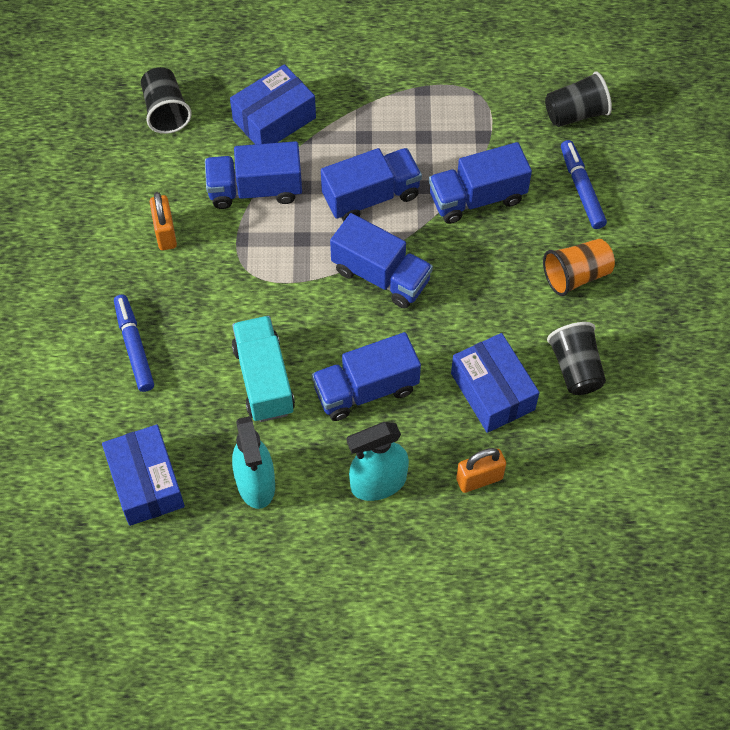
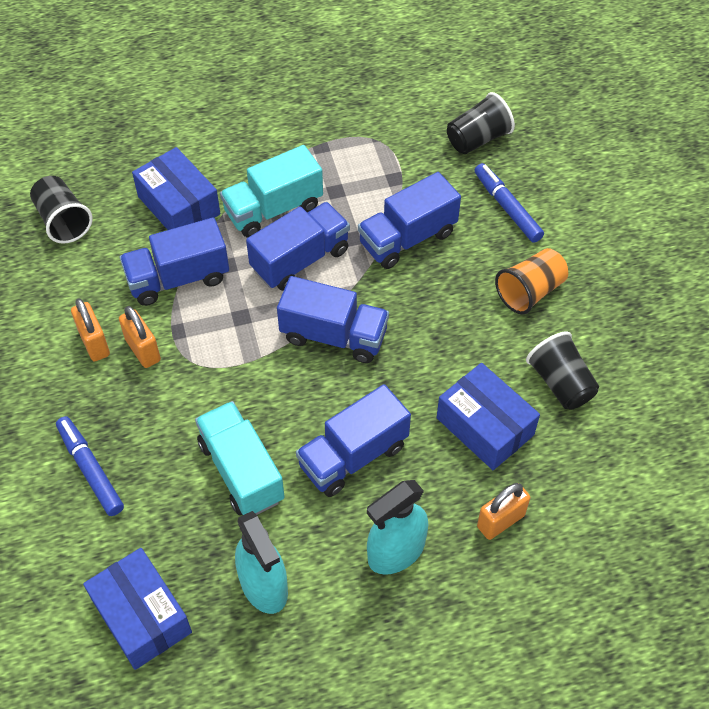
camera: 15 degrees left, 5 degrees down
(206, 249) = (143, 350): none -> orange padlock
(274, 119) = (179, 205): blue box -> blue box turned 75 degrees counterclockwise
(360, 141) = (273, 209): none -> turquoise truck

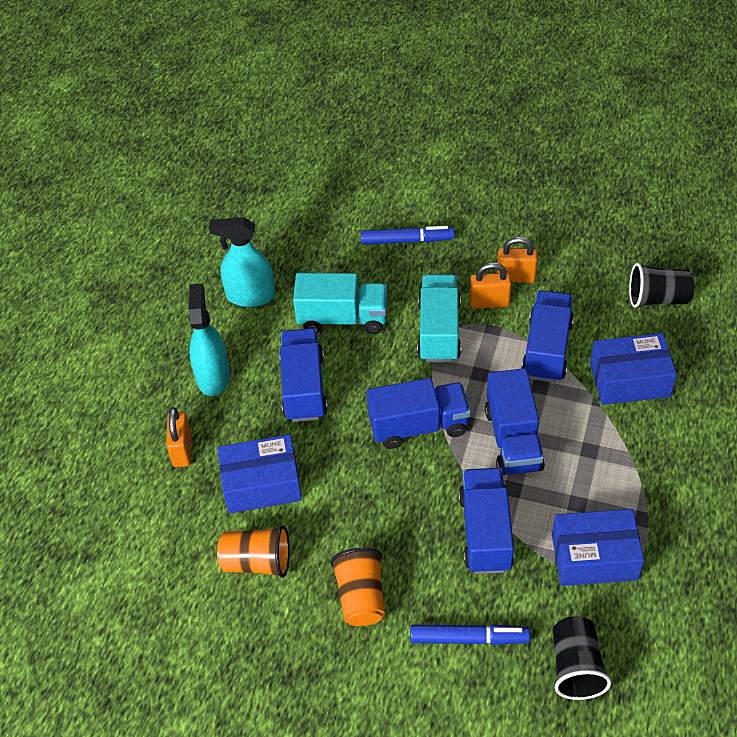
camera: 125 degrees right, 5 degrees down
(141, 616) = (281, 230): blue box -> blue box (594, 557)
(273, 209) = (584, 446): turquoise truck -> turquoise truck (439, 331)
(333, 335) = (418, 426): blue truck -> blue truck turned 150 degrees counterclockwise
(560, 383) = (257, 562): black cup -> orange cup

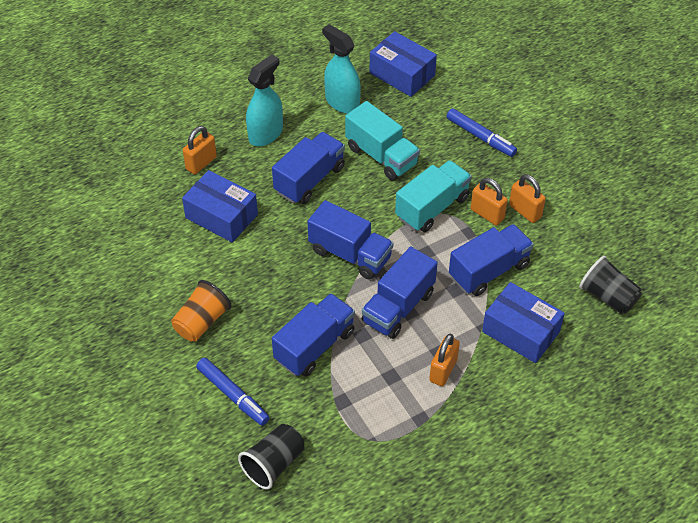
camera: 40 degrees right, 0 degrees up
(257, 562) = (169, 256): orange cup -> none
(594, 557) = (362, 415): blue box -> blue box (402, 74)
(611, 463) = (443, 370): none -> orange padlock

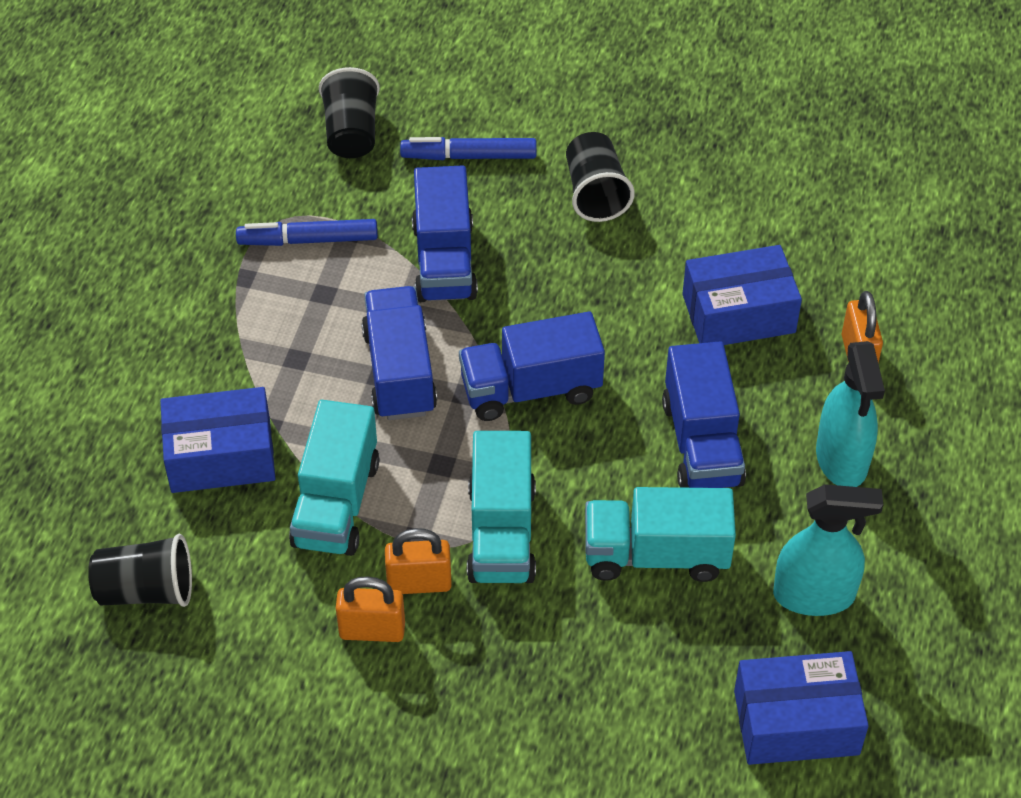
camera: 135 degrees right, 0 degrees up
(202, 322) = (595, 193): orange cup -> black cup
(443, 370) = (271, 343): orange padlock -> none
(480, 137) = (557, 705): blue marker -> blue marker (308, 240)
(489, 271) = (336, 503): blue truck -> turquoise truck

